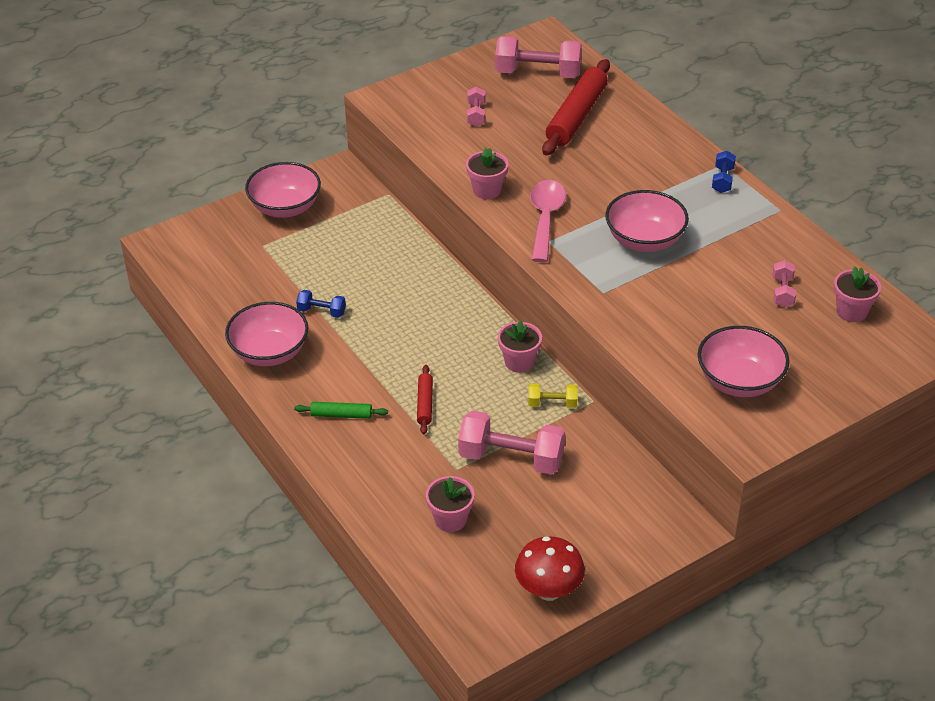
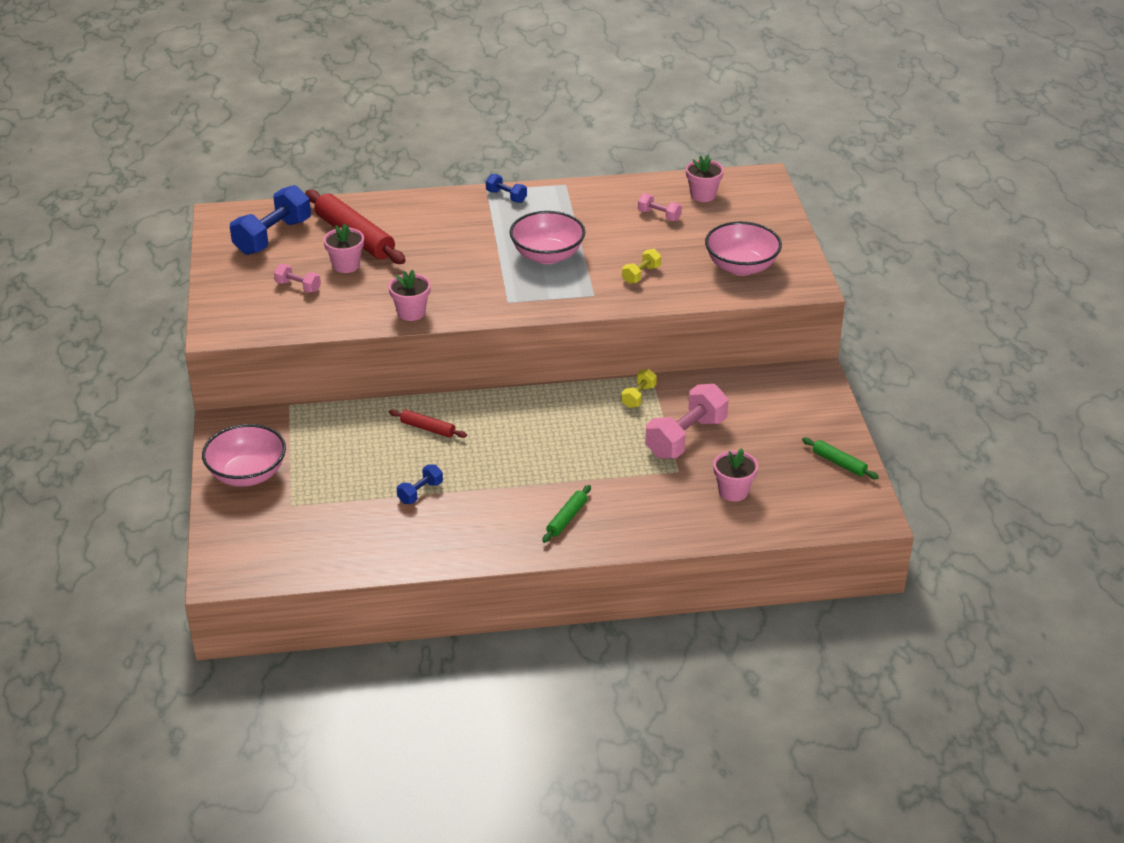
camera: 65 degrees left, 5 degrees down
(269, 352) = (450, 541): pink bowl -> none
(425, 404) = (588, 465): red rolling pin -> red rolling pin (428, 428)
(519, 362) = (577, 398): pink flower pot -> pink flower pot (346, 265)
(538, 73) = (273, 237): pink dumbbell -> blue dumbbell
(545, 219) = (477, 294): pink spoon -> none
(548, 590) = (839, 463): red mushroom -> green rolling pin
(664, 313) = (641, 275): none -> yellow dumbbell

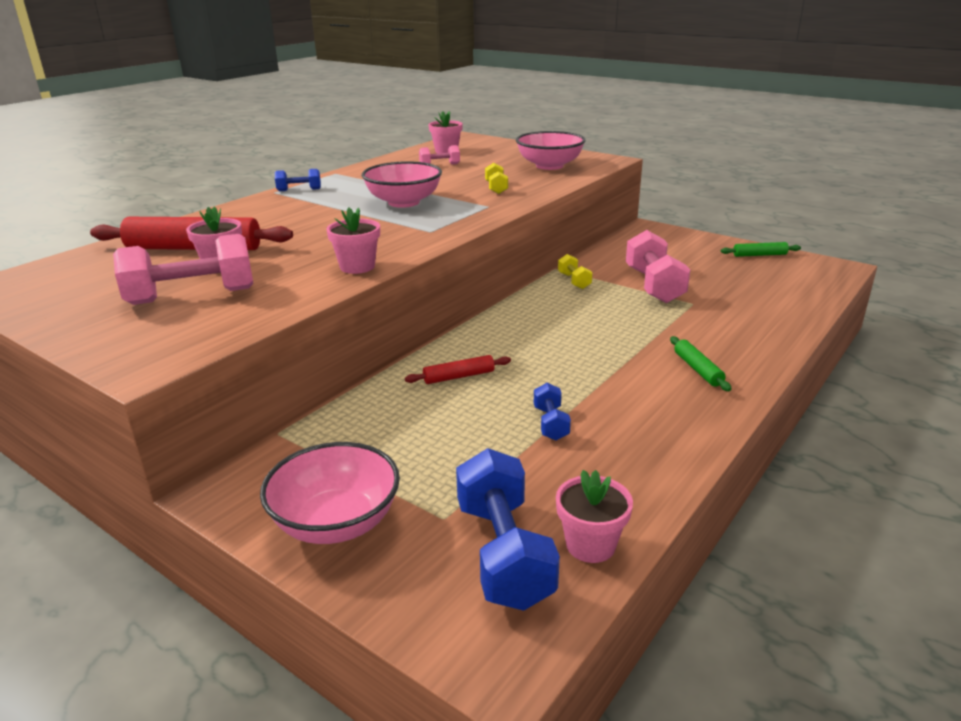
camera: 45 degrees left, 10 degrees down
(273, 237) = (91, 278): blue dumbbell -> blue dumbbell (503, 553)
(298, 287) = (192, 296): pink dumbbell -> pink dumbbell, size x1.99
(733, 491) = (748, 295): pink flower pot -> pink flower pot (590, 545)

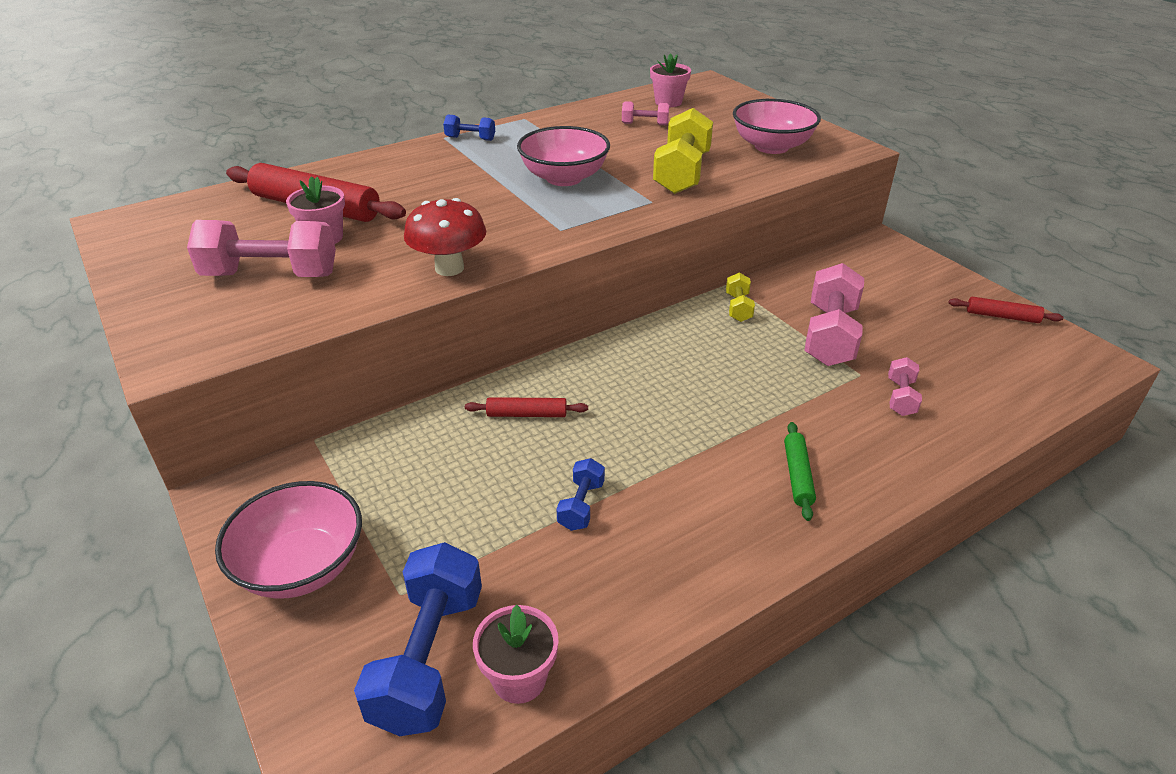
camera: 20 degrees right, 10 degrees up
(357, 267) = (449, 268): pink flower pot -> red mushroom
(496, 188) = (682, 173): yellow dumbbell -> yellow dumbbell, size x1.99
(731, 311) = (900, 397): none -> pink dumbbell
(759, 255) = (1002, 316): green rolling pin -> red rolling pin

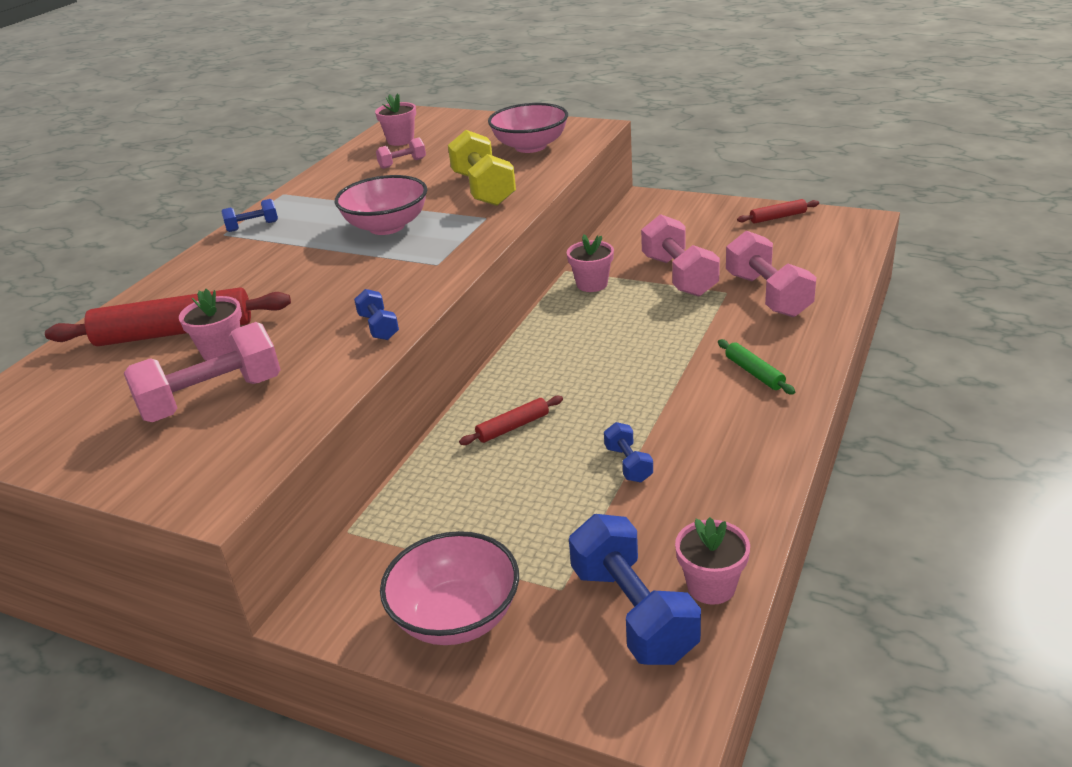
camera: 30 degrees left, 5 degrees down
(449, 268) = (379, 327): red mushroom -> blue dumbbell
(738, 308) = (592, 284): yellow dumbbell -> pink flower pot
(900, 397) = (768, 295): pink dumbbell -> pink dumbbell, size x1.99

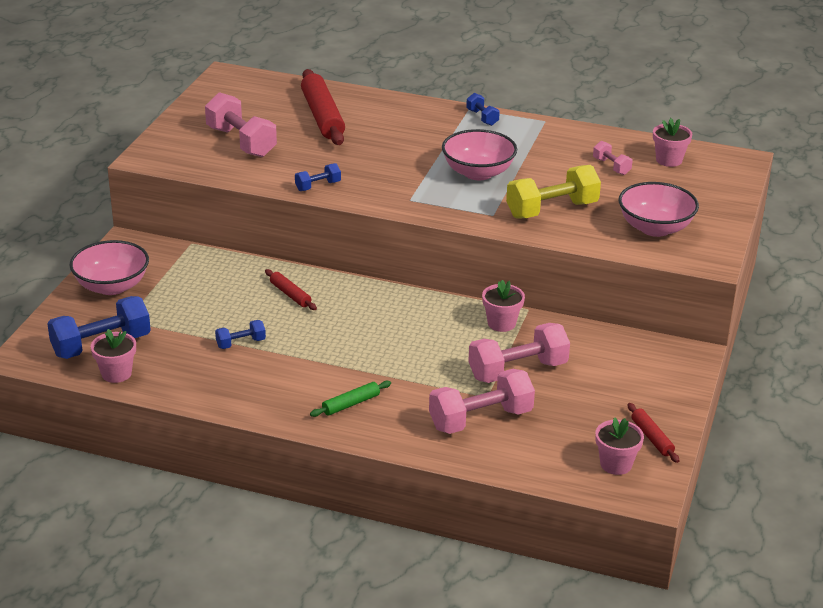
camera: 80 degrees right, 0 degrees up
(222, 351) = (295, 136): pink flower pot -> pink flower pot (616, 464)

